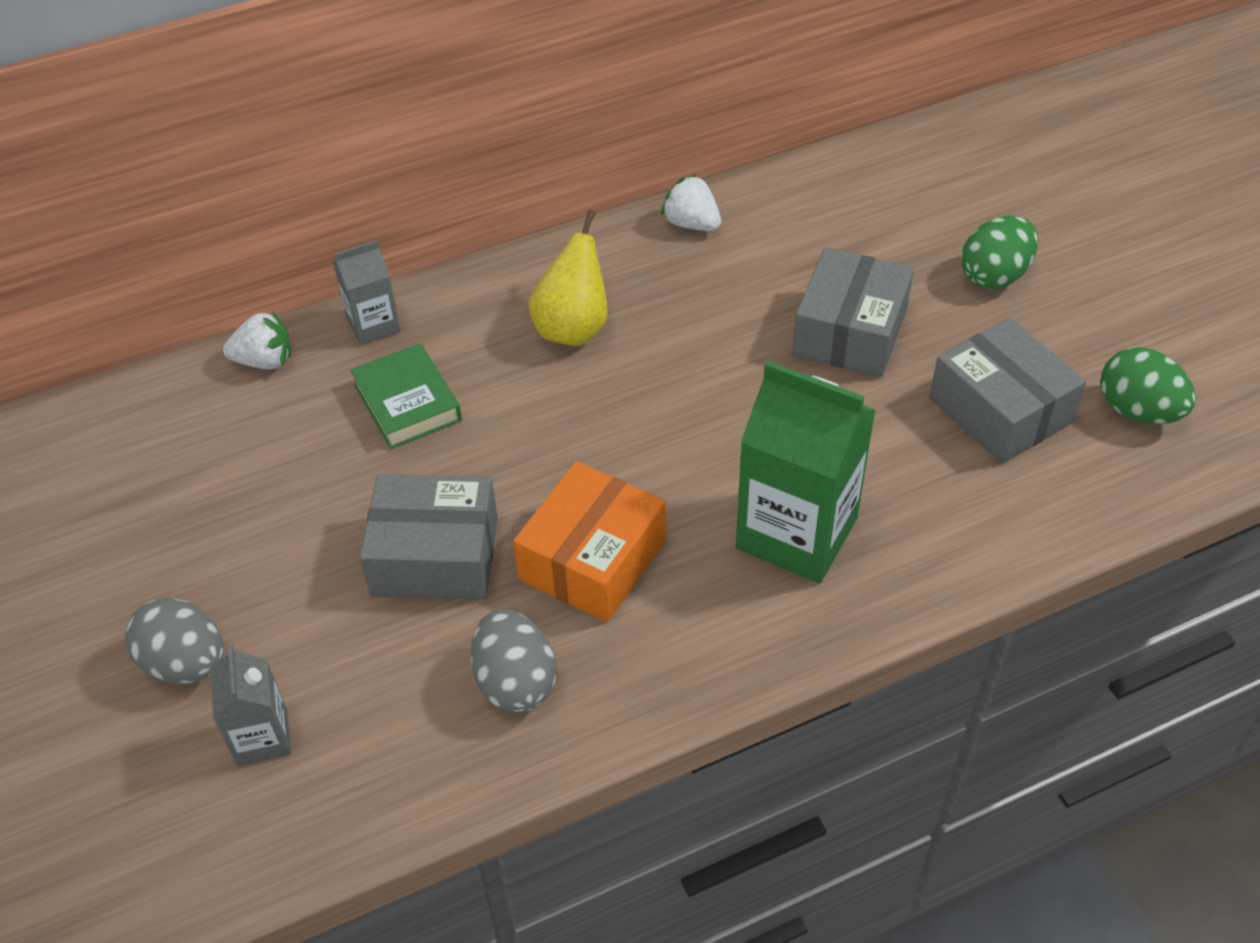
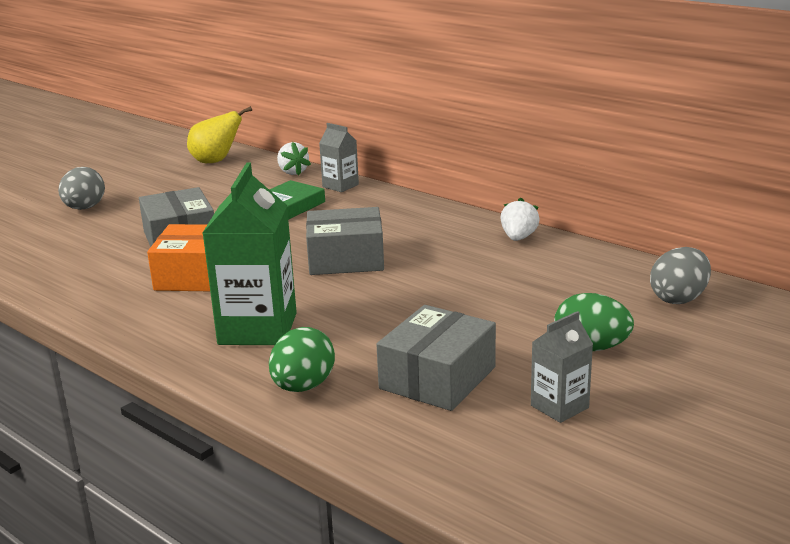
camera: 65 degrees right, 25 degrees down
(262, 737) = (45, 233): grey carton -> grey carton (559, 406)
(515, 682) = (100, 278): grey egg -> grey egg (678, 298)
(573, 328) = (385, 229): yellow pear -> yellow pear (216, 161)
(850, 332) = (466, 307): grey box -> grey box (346, 259)
(1138, 411) = (493, 440): green egg -> green egg (303, 386)

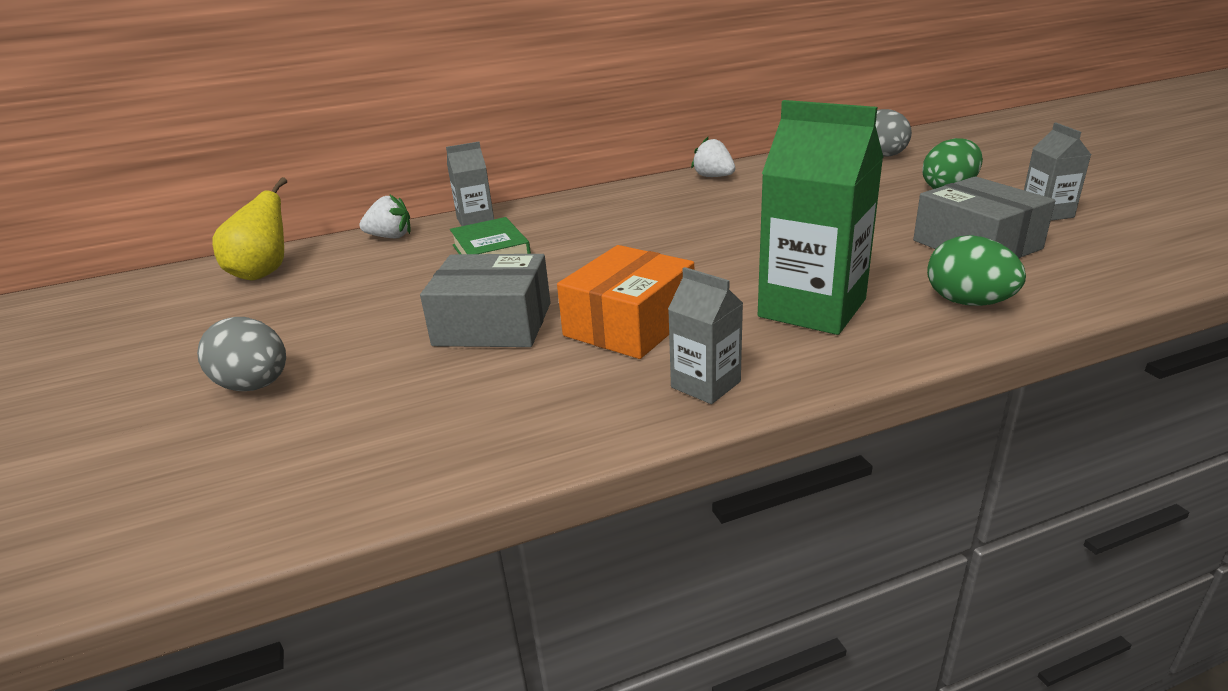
camera: 60 degrees left, 5 degrees up
(130, 316) = (705, 384): none -> grey carton
(346, 259) = (676, 244): grey box -> none

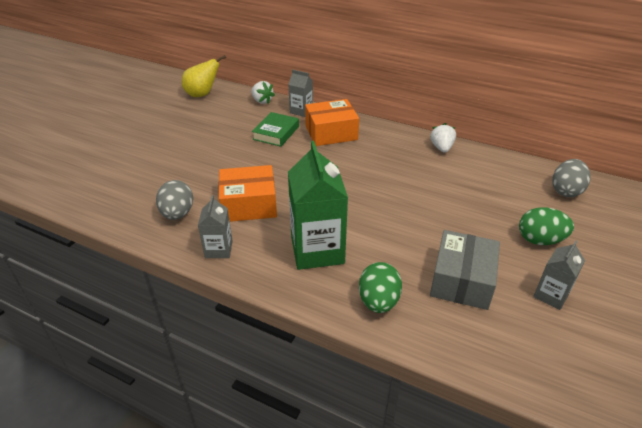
camera: 45 degrees right, 10 degrees up
(255, 386) = (128, 146): grey egg -> grey egg (177, 214)
(493, 324) = (216, 170): grey box -> none
(565, 219) = (331, 133): none -> orange box

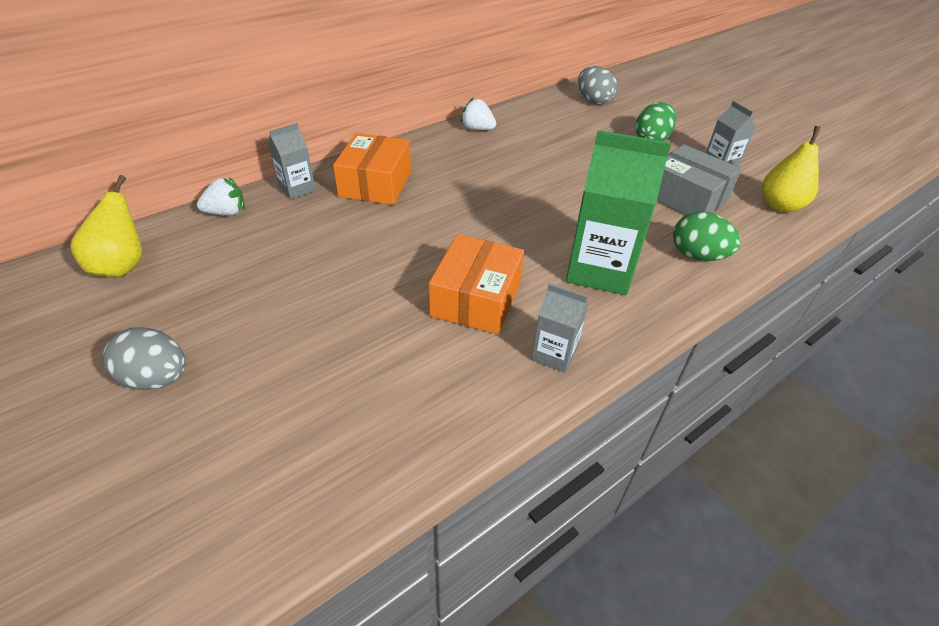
camera: 65 degrees left, 5 degrees up
(177, 214) = (447, 378): grey egg -> grey egg (157, 378)
(276, 133) = (328, 226): green book -> none
(516, 352) = (780, 206): none -> yellow pear

